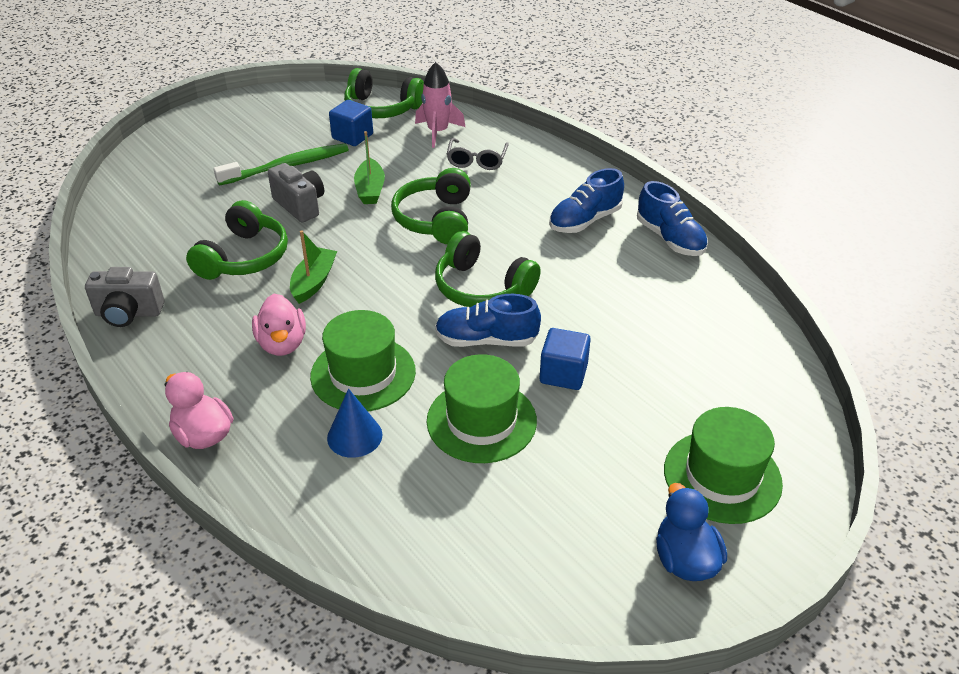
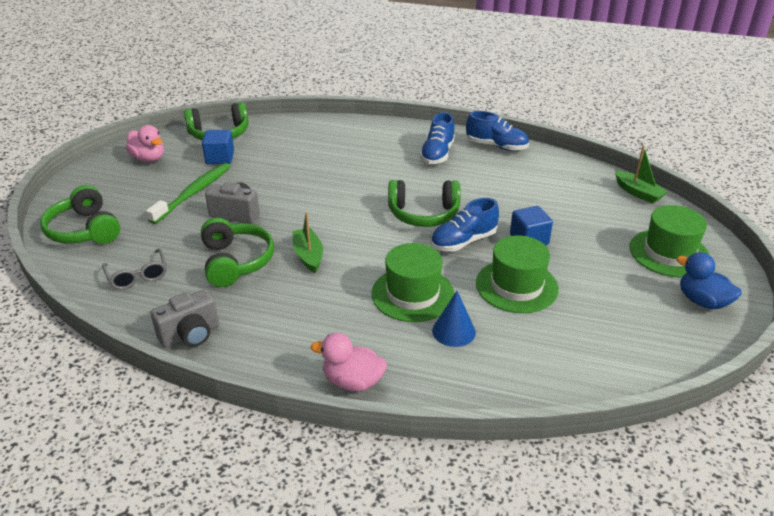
camera: 35 degrees left, 5 degrees down
(282, 344) = (335, 301): pink duck -> pink duck (148, 158)
(370, 189) = (276, 186): green boat -> green boat (638, 193)
(436, 219) = (344, 187): green headphones -> green headphones (84, 230)
(438, 132) = (279, 136): pink rocket -> none
(477, 160) = (327, 144): grey glasses -> grey glasses (137, 276)

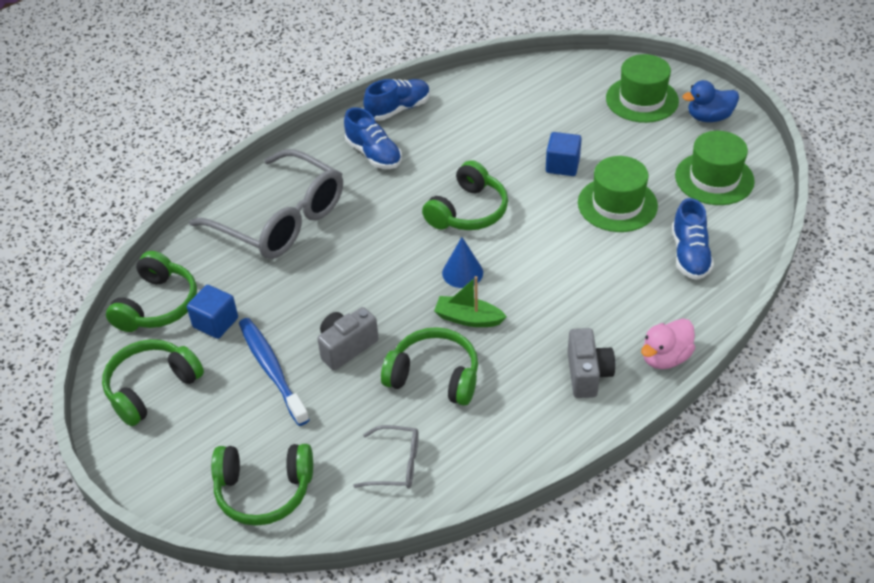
camera: 55 degrees left, 10 degrees up
(148, 158) = (151, 388): pink duck -> green headphones
(190, 335) = (526, 448): grey camera -> grey camera (587, 374)
(193, 193) = (271, 370): green toothbrush -> blue toothbrush
(334, 145) = (281, 219): none -> grey glasses
(412, 294) = (580, 272): green hat -> green hat (714, 178)
(453, 331) = (646, 269): blue cone -> blue cone (462, 272)
(463, 241) = (532, 206): blue shoe -> blue shoe (689, 255)
(638, 193) = (551, 68): green boat -> none

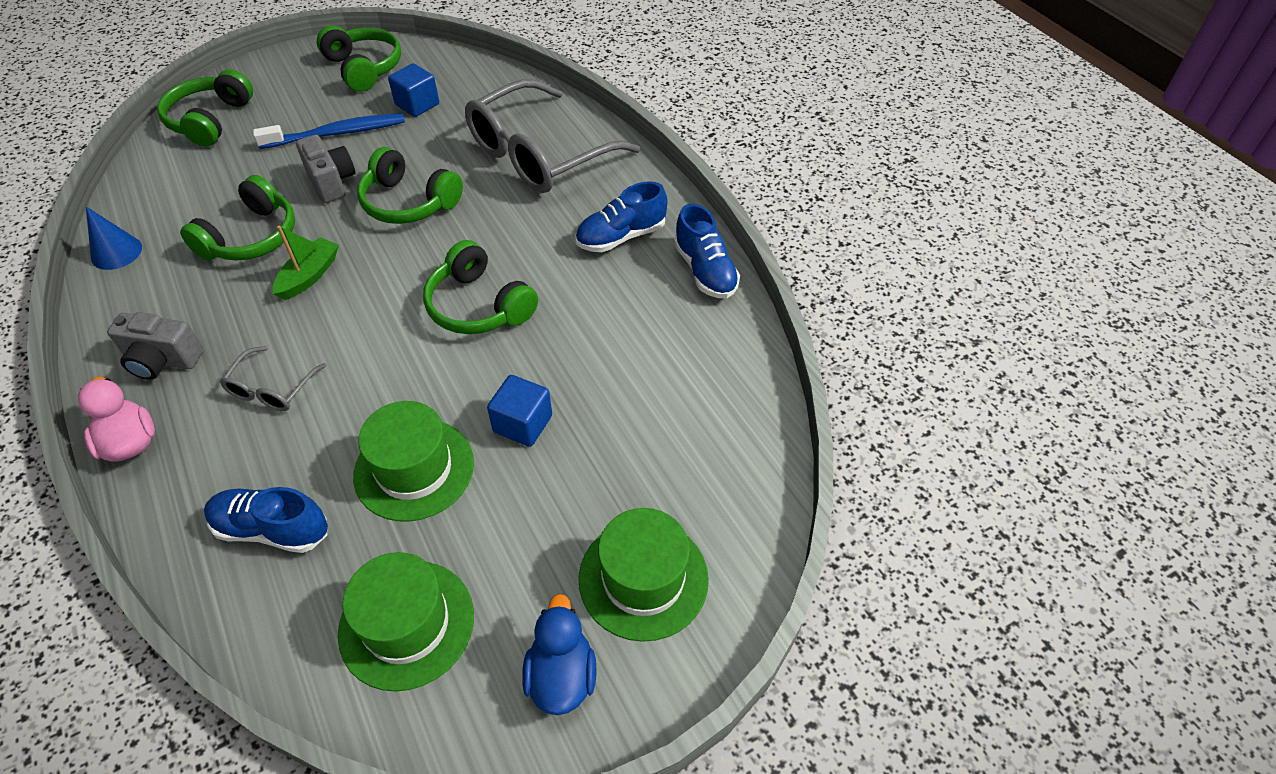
camera: 100 degrees right, 5 degrees up
(157, 305) = (461, 73): green headphones -> green headphones (409, 202)
(396, 464) = (172, 197): grey glasses -> grey glasses (272, 389)
(462, 272) = (380, 283): blue cone -> blue cone (116, 252)

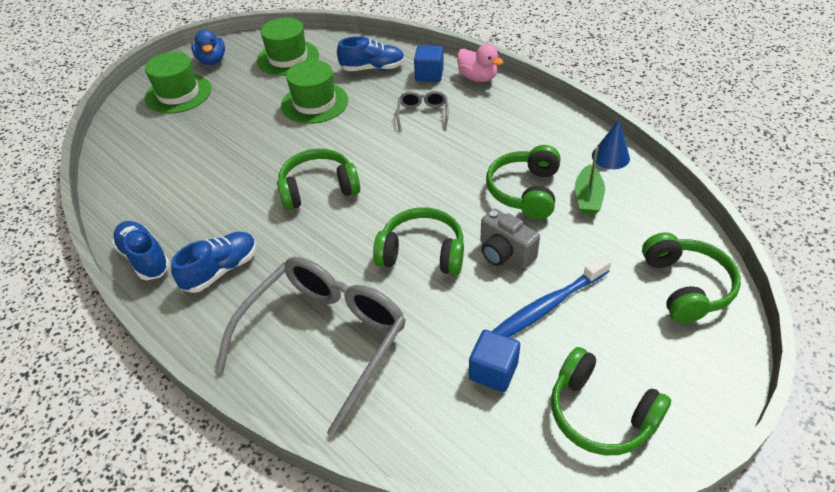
camera: 165 degrees right, 5 degrees down
(163, 361) = (502, 111): grey camera -> none
(309, 276) = (455, 177): green boat -> green boat (588, 197)
(479, 306) = (318, 189): green headphones -> green headphones turned 45 degrees counterclockwise
(523, 424) = (260, 134): blue cube -> blue cube (429, 75)

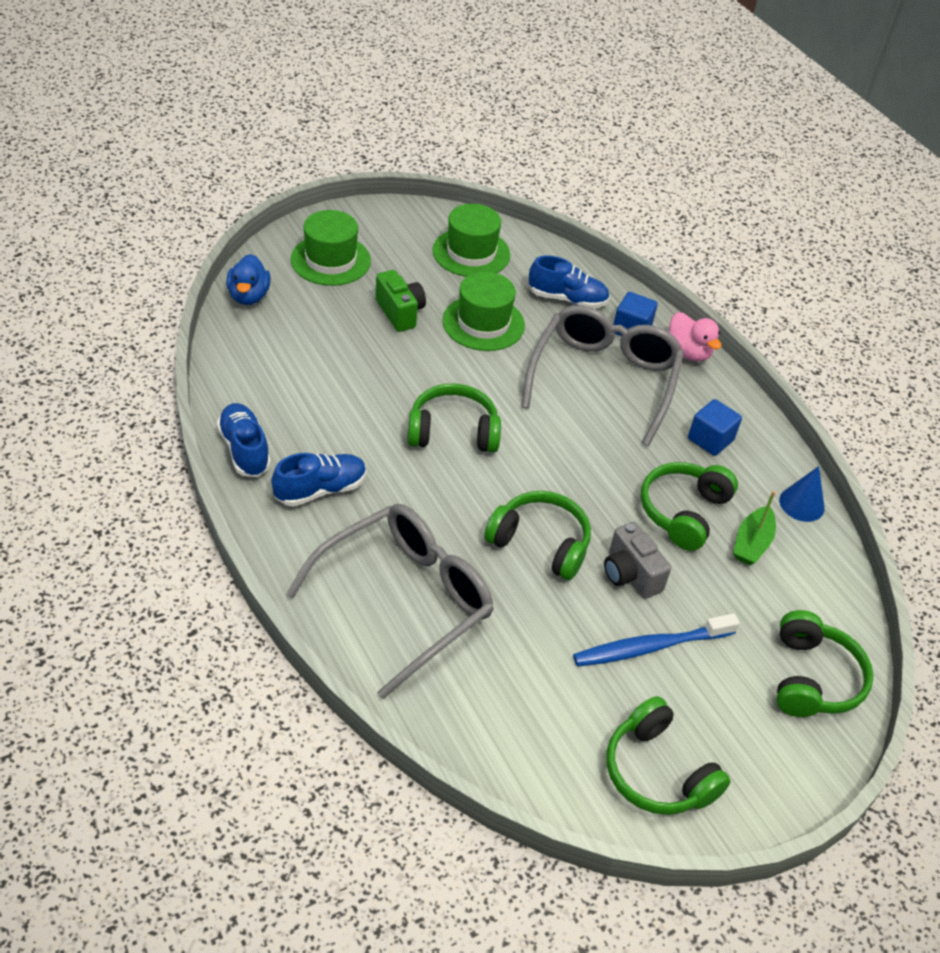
camera: 10 degrees right, 0 degrees up
(212, 60) = (381, 227): blue duck -> blue duck (249, 296)
(246, 115) = (400, 313): none -> green camera
(423, 114) = (604, 379): grey glasses -> grey glasses, size x2.26
(493, 371) = (565, 693): blue cube -> blue cube (710, 439)

